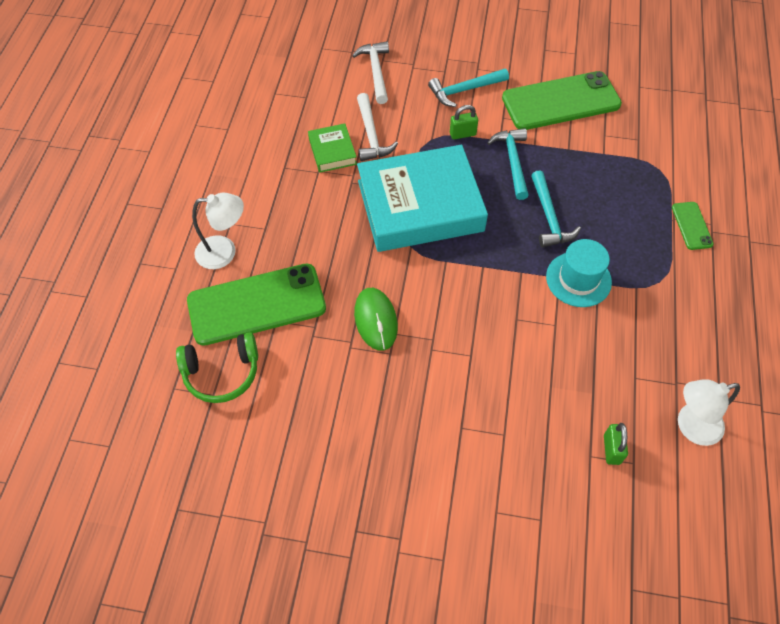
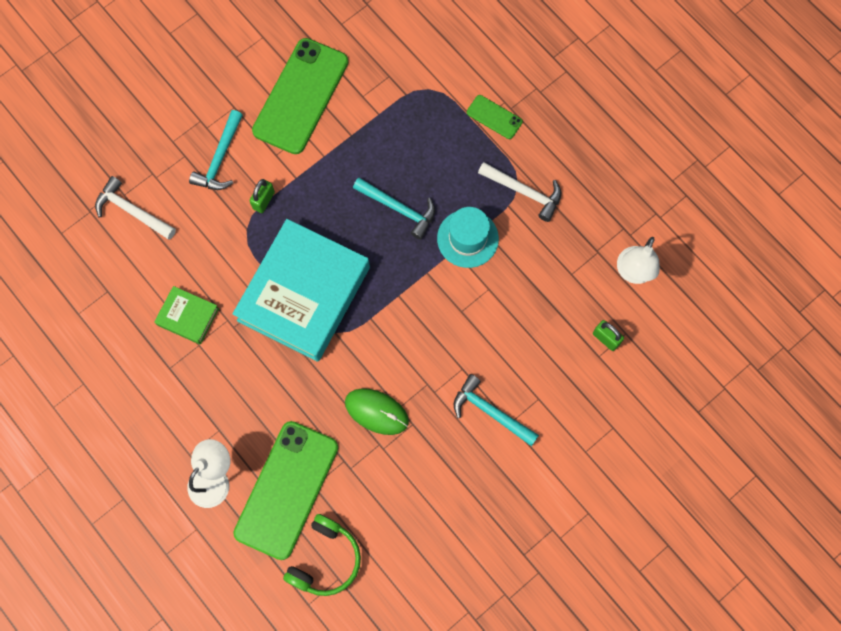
camera: 50 degrees left, 15 degrees up
(371, 135) = (199, 272): white hammer -> white hammer (524, 192)
(512, 161) = (325, 187): turquoise hammer -> turquoise hammer (490, 412)

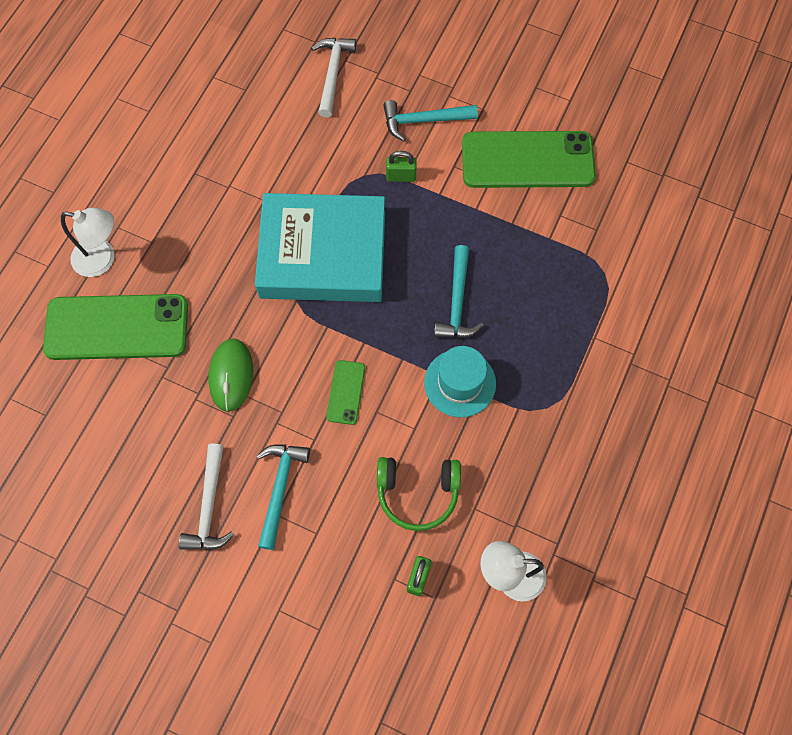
camera: 65 degrees right, 5 degrees down
(188, 316) = (251, 165): green book -> none
(325, 559) = (60, 394): green headphones -> green headphones (417, 493)
(494, 117) = (610, 351): green phone -> green phone (345, 392)
(524, 192) = (542, 418): white hammer -> white hammer (209, 506)

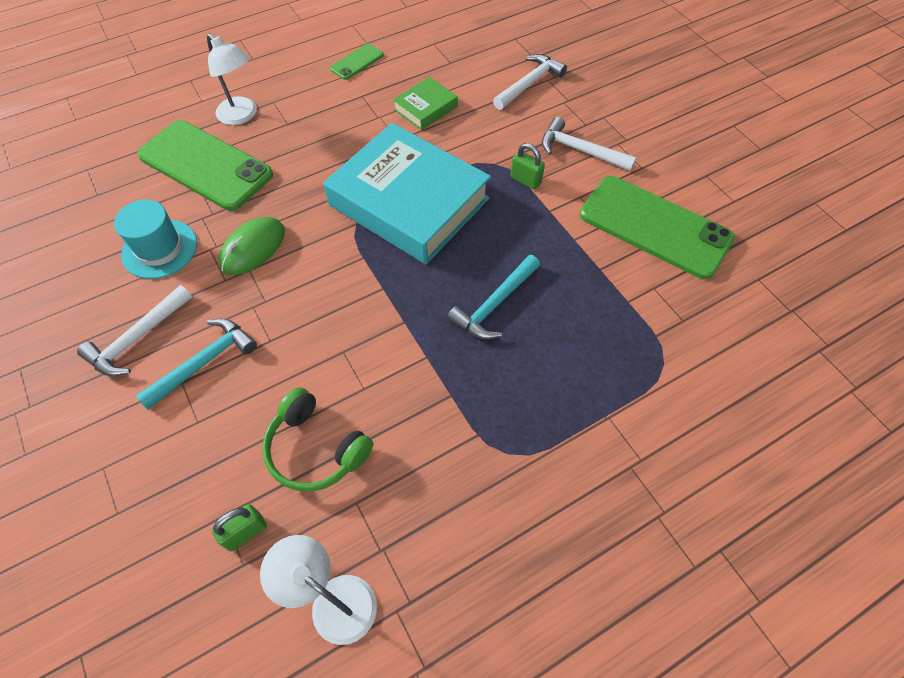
camera: 35 degrees right, 10 degrees down
(262, 153) = (425, 108): none -> green book
(345, 392) = (331, 318): green phone -> green phone (357, 62)
(423, 121) = (580, 150): turquoise hammer -> white hammer
(460, 383) = (439, 375): turquoise hat -> turquoise hat (160, 249)

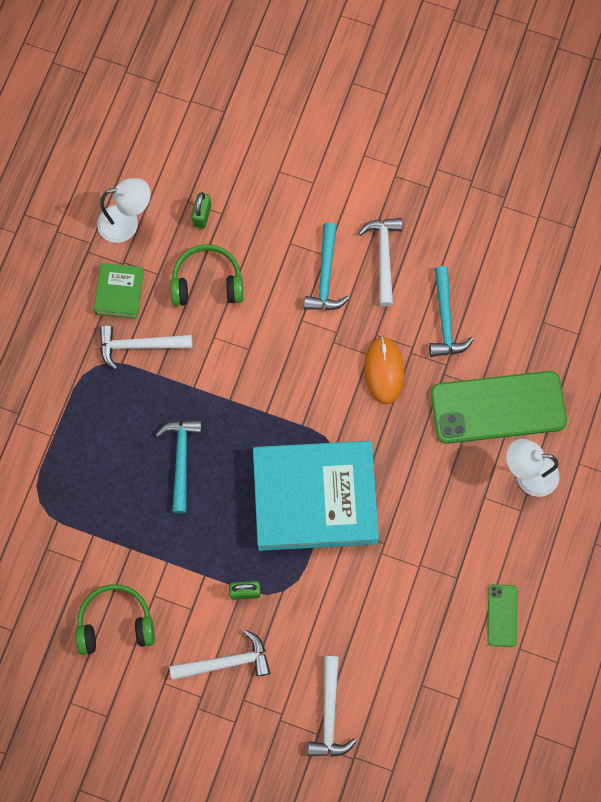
camera: 140 degrees right, 15 degrees up
(160, 249) = (445, 320): turquoise hat -> turquoise hammer
(253, 248) = (384, 371): green mouse -> orange mouse
(425, 108) = (391, 607): green book -> green book (119, 293)
(444, 438) = (139, 346): none -> white hammer
(654, 227) = (115, 622): green phone -> green headphones

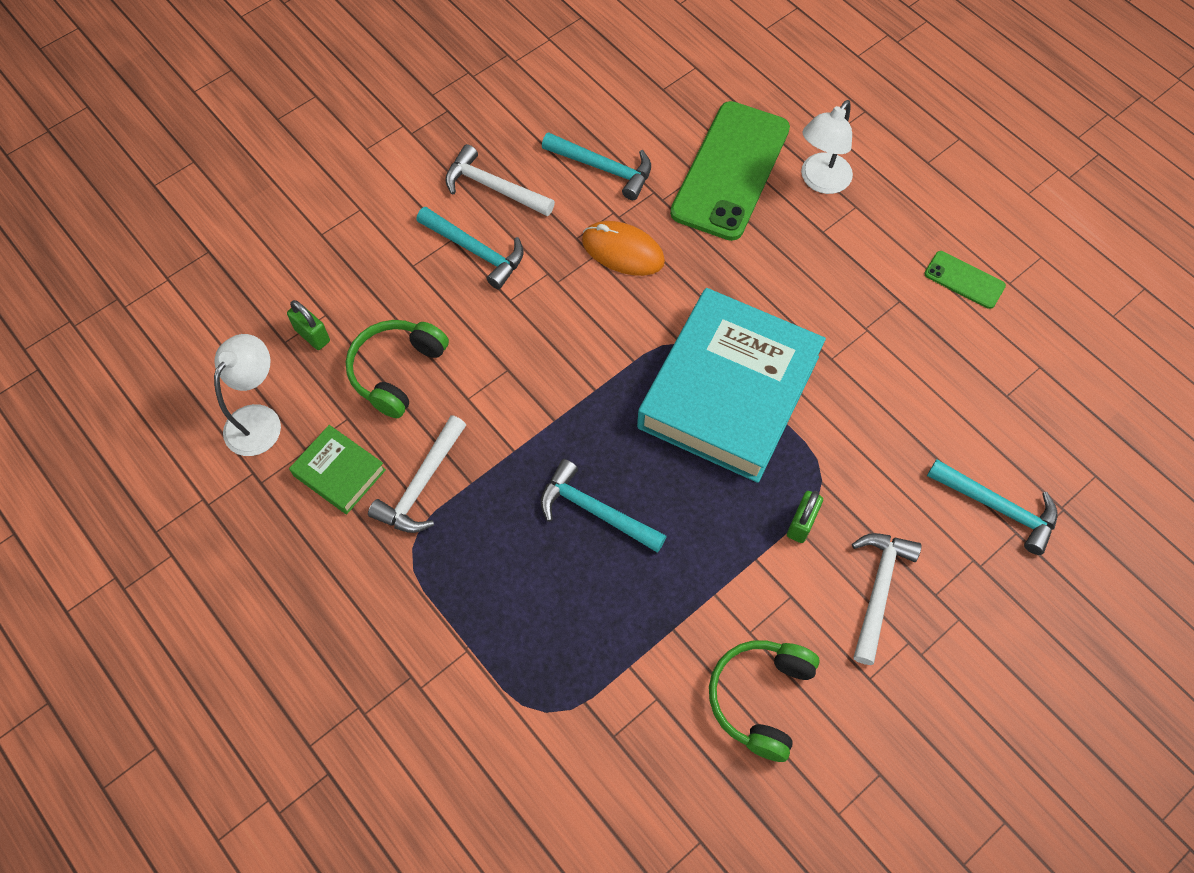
camera: 60 degrees left, 10 degrees down
(329, 714) = (998, 507): white hammer -> turquoise hammer

